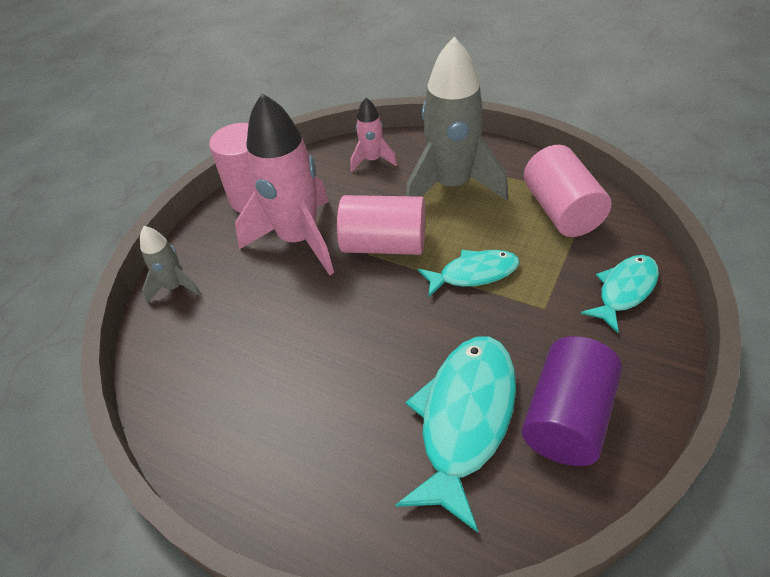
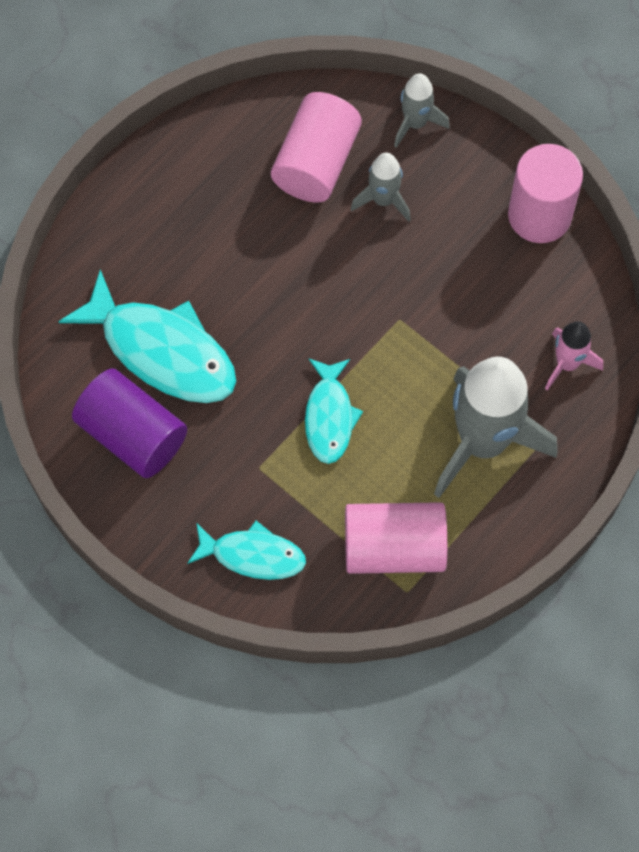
camera: 100 degrees right, 20 degrees up
(256, 289) = (383, 200): none -> grey rocket
(299, 239) = (446, 253): pink rocket -> none
(384, 244) = (406, 339): pink cylinder -> pink cylinder (316, 162)
(624, 290) = (252, 555): turquoise fish -> turquoise fish turned 45 degrees counterclockwise

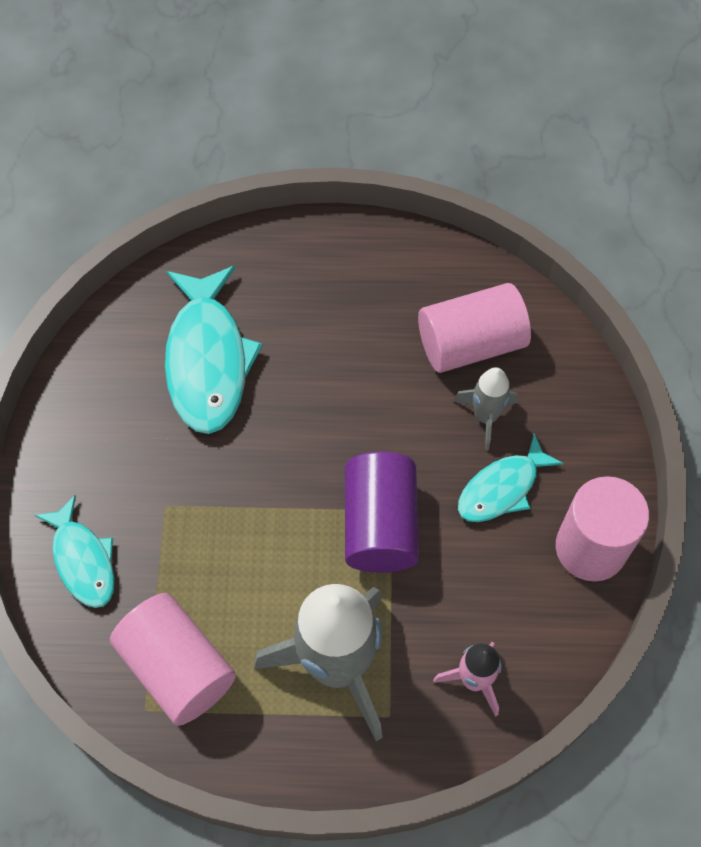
camera: 50 degrees right, 5 degrees down
(132, 435) = (118, 394): purple cylinder -> purple cylinder (380, 525)
(329, 417) = (255, 524): turquoise fish -> turquoise fish (502, 488)
(415, 123) = (577, 388): grey rocket -> none

